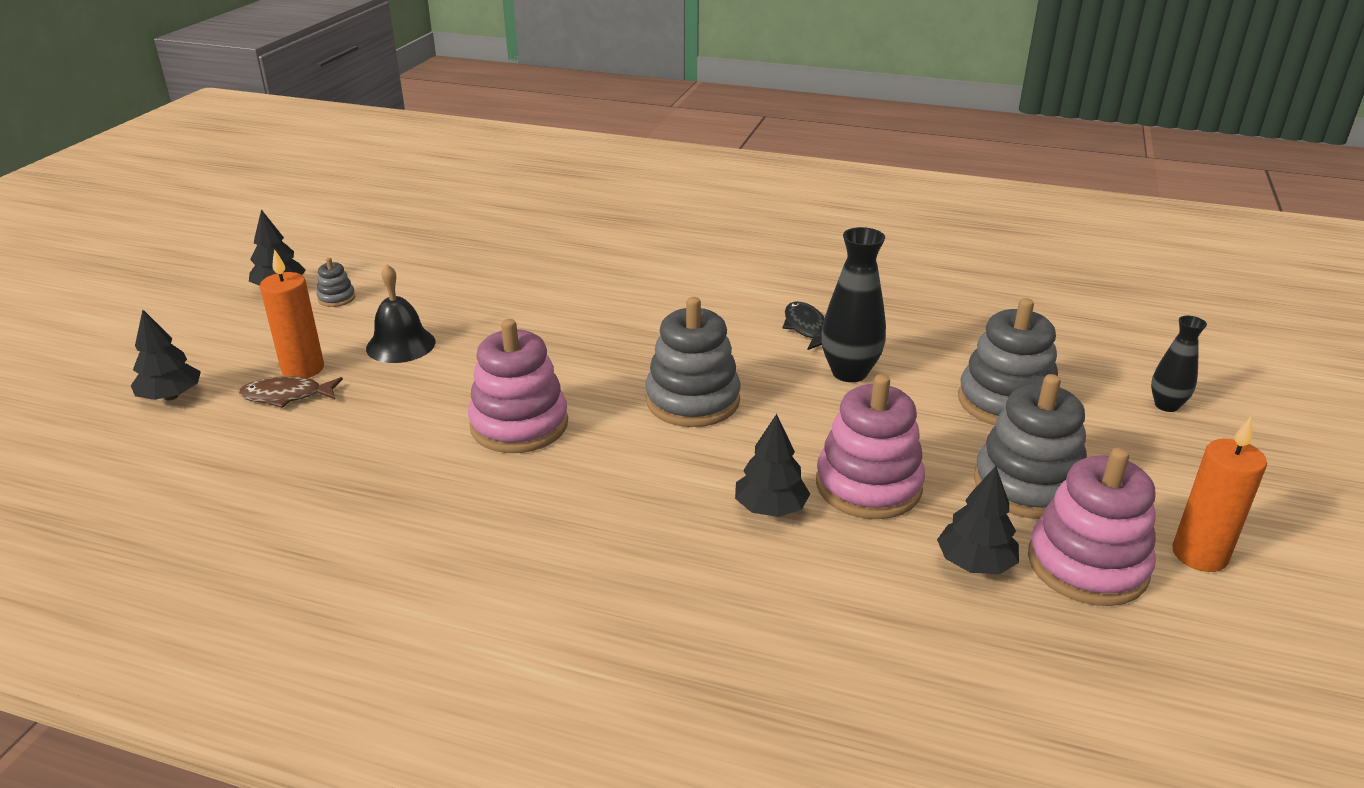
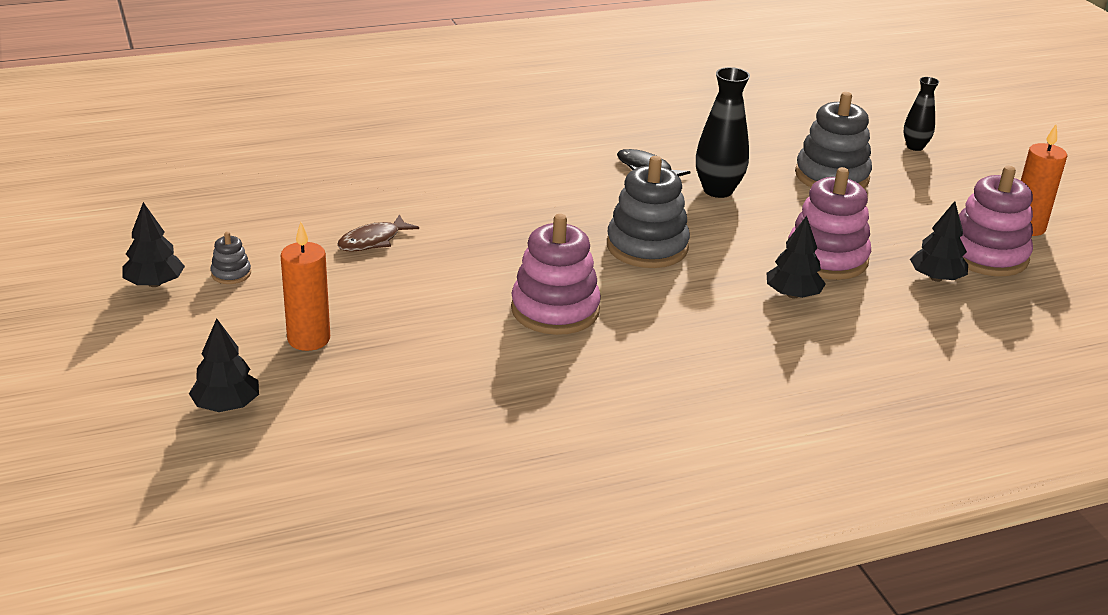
camera: 40 degrees left, 0 degrees up
(286, 396) = (333, 363): brown fish -> brown fish (373, 241)
(401, 345) = (360, 289): black bell -> none
(1027, 486) = (906, 223): grey stacking toy -> none

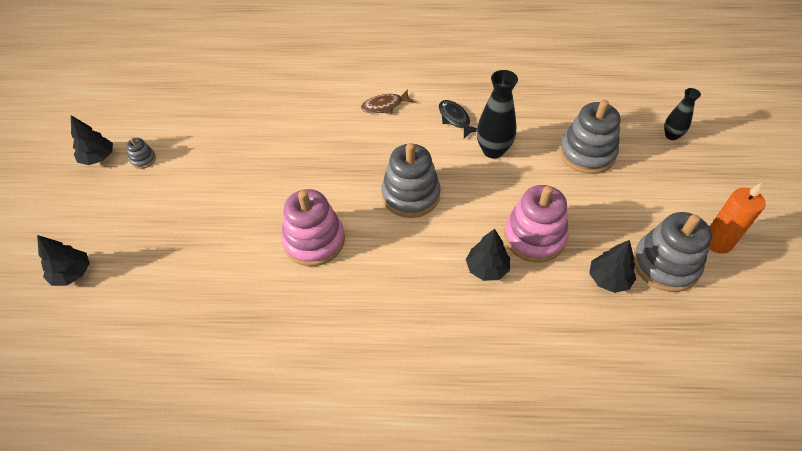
camera: 25 degrees right, 20 degrees up
(309, 339) = (151, 228): orange candle -> none
(373, 241) = (240, 149): brown fish -> brown fish (384, 106)
(987, 255) = (665, 264): pink stacking toy -> grey stacking toy

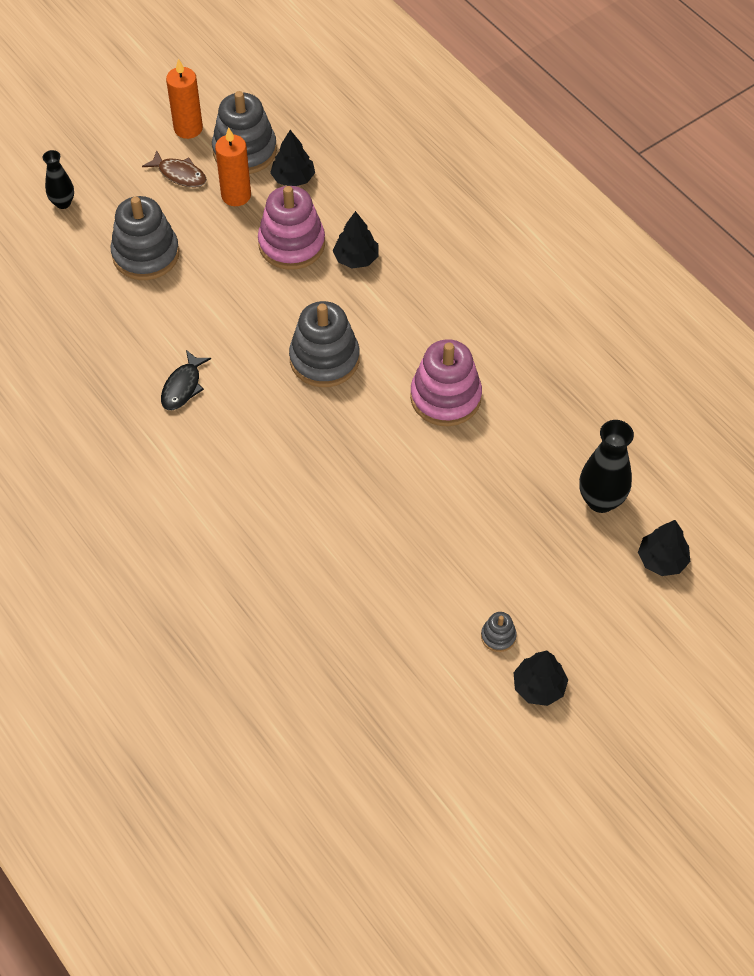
camera: 130 degrees left, 5 degrees up
(384, 106) = (215, 465): brown fish -> brown fish (180, 174)
(493, 150) = (205, 329): black vase -> black vase (601, 500)
(613, 231) = (236, 195): none -> orange candle

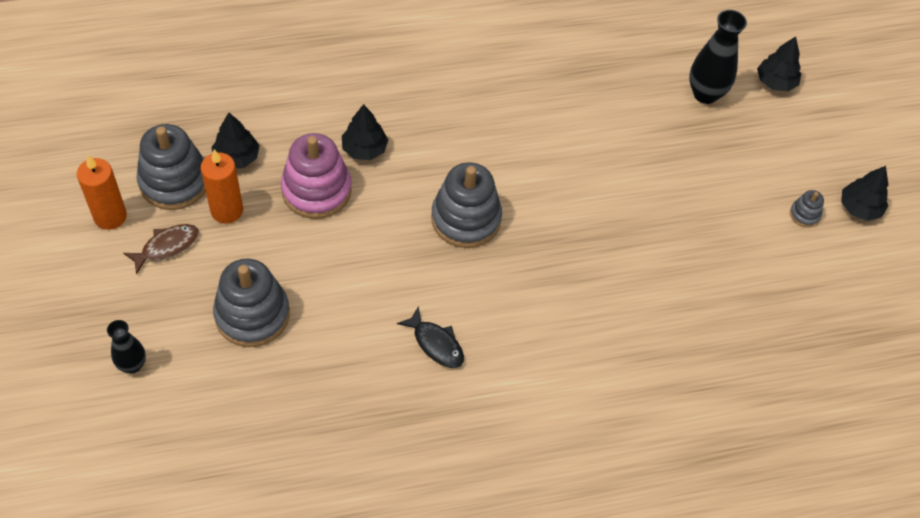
camera: 70 degrees left, 0 degrees up
(445, 397) = (554, 149): pink stacking toy -> none

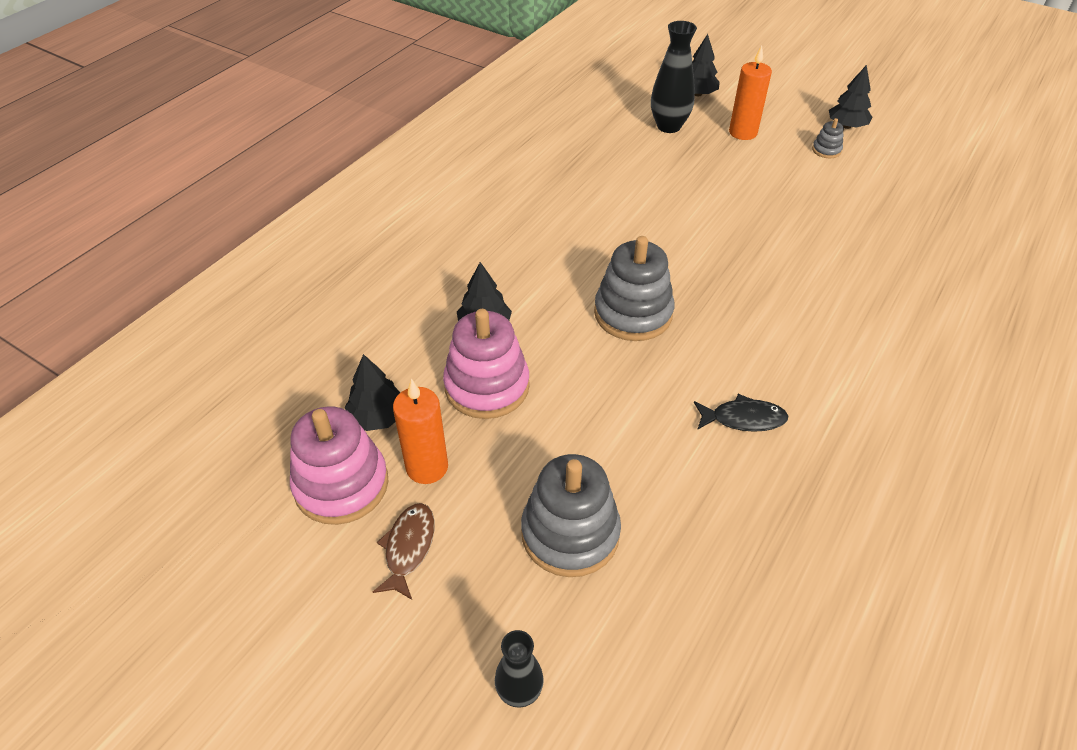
camera: 40 degrees left, 10 degrees down
(110, 216) = (311, 572): orange candle -> orange candle (743, 132)
(174, 181) = (341, 485): grey stacking toy -> pink stacking toy

